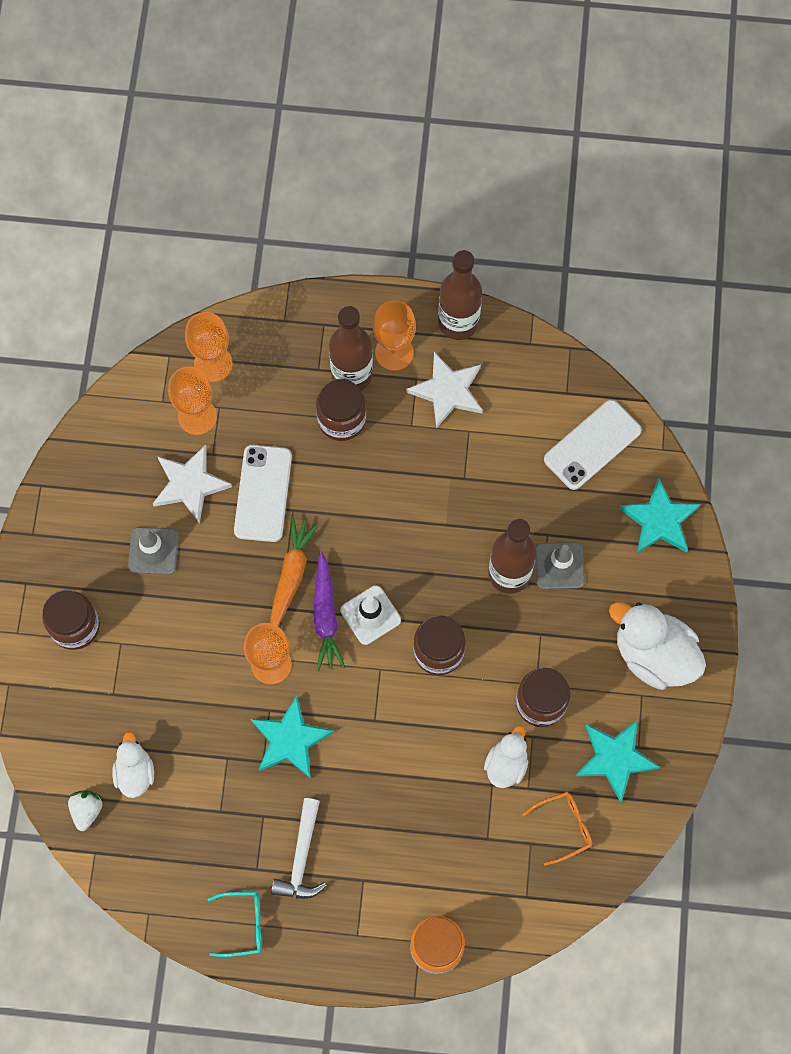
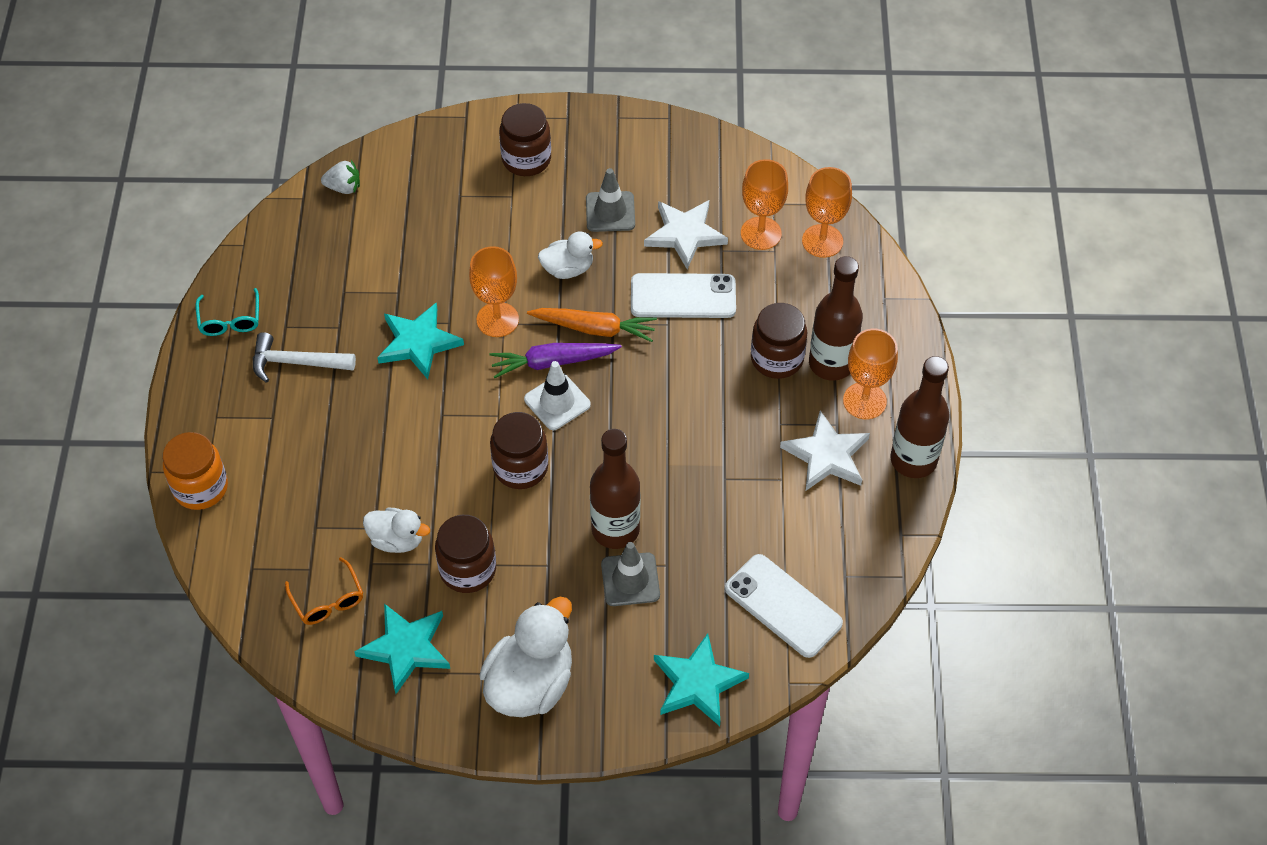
camera: 85 degrees right, 15 degrees down
(135, 773) = (381, 220): white duck -> white duck (568, 269)

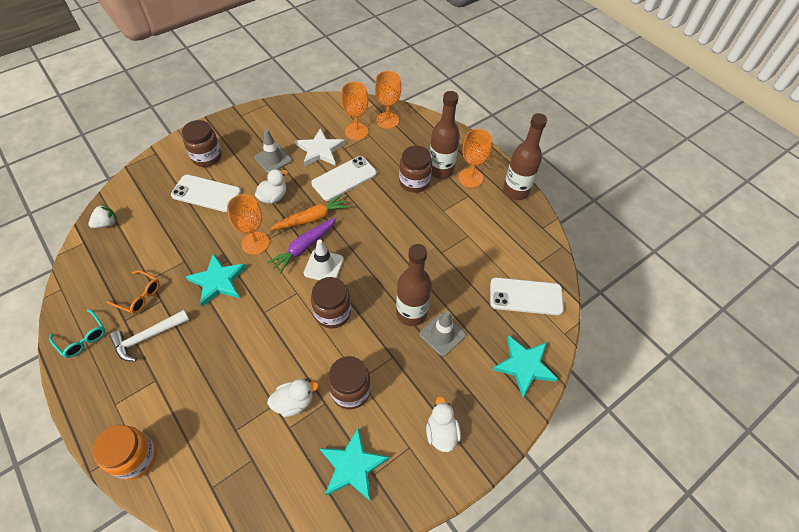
camera: 40 degrees left, 0 degrees up
(328, 600) = (279, 471): orange glasses -> orange glasses (139, 296)
(487, 214) = (206, 194): none -> white phone
(530, 683) = (441, 432): white duck -> white duck, size x0.57
(826, 455) = (477, 212): white star -> none

